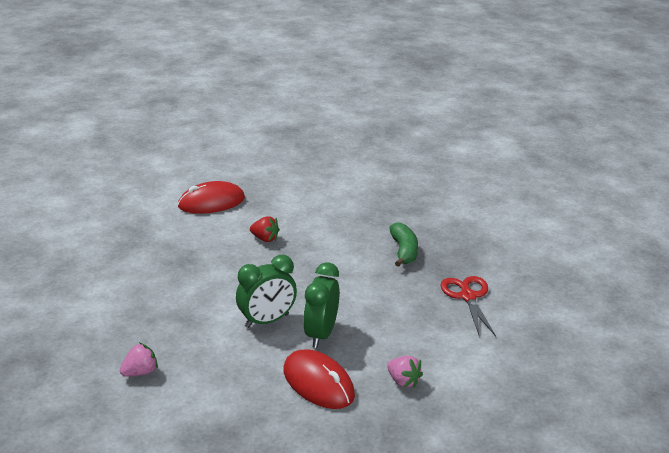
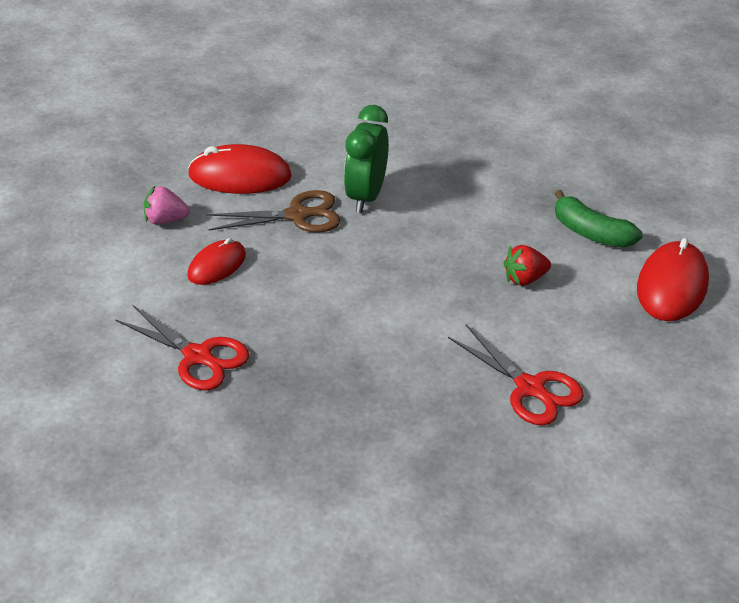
camera: 135 degrees right, 10 degrees up
(140, 372) = (392, 102): pink strawberry -> none
(321, 334) = (298, 215): green clock -> brown scissors
(337, 207) = (530, 388): none -> red scissors
(404, 251) = (350, 374): green banana -> green banana (591, 233)
(405, 334) = (217, 265): none -> red mouse

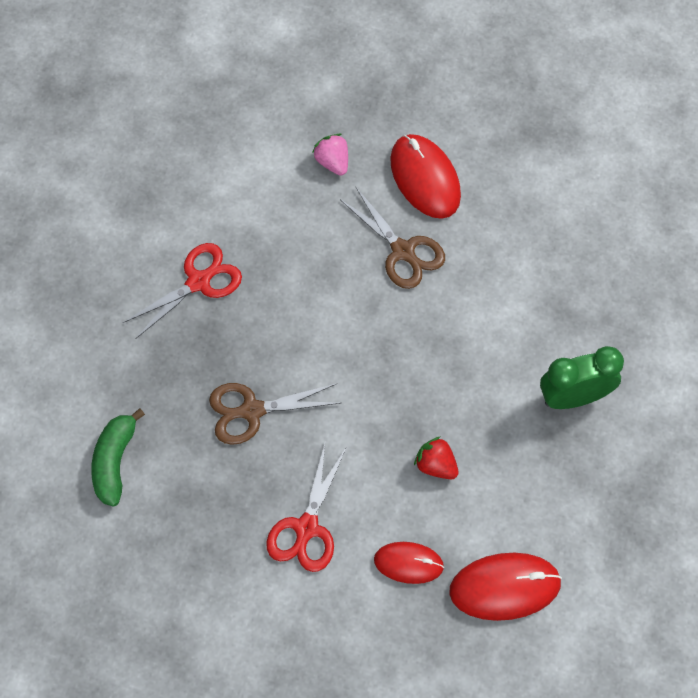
camera: 60 degrees right, 25 degrees up
(198, 357) = (199, 281): red scissors -> red scissors turned 135 degrees counterclockwise
(217, 265) = (304, 231): red mouse -> red mouse (408, 563)
(366, 196) = (463, 288): green clock -> green clock (574, 397)
(374, 376) = (251, 411): none -> brown scissors
(591, 233) = (535, 491): green banana -> green banana (114, 462)

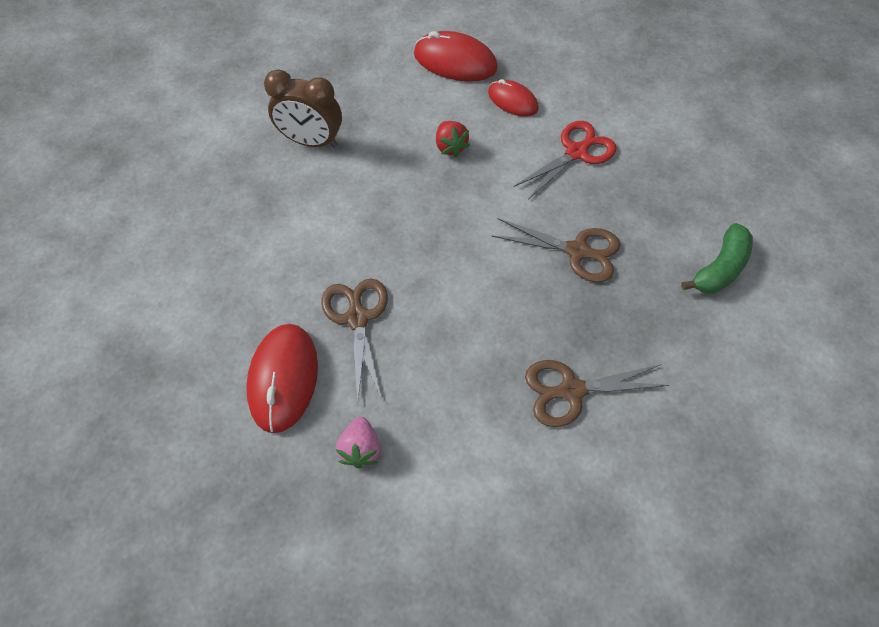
camera: 150 degrees left, 5 degrees down
(199, 281) = (571, 391): red scissors -> brown scissors
(574, 397) = (312, 141): green clock -> brown clock

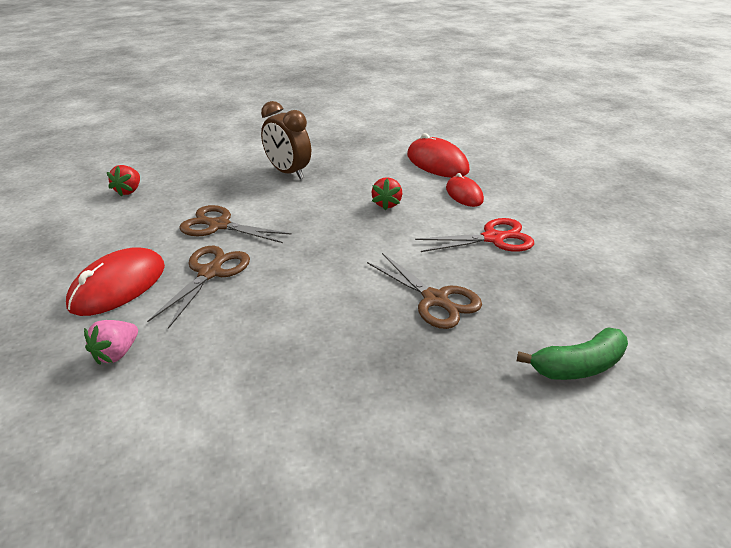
camera: 30 degrees right, 25 degrees down
(156, 249) = (129, 191): none -> red strawberry
(571, 391) = (333, 396): brown scissors -> brown scissors (218, 225)

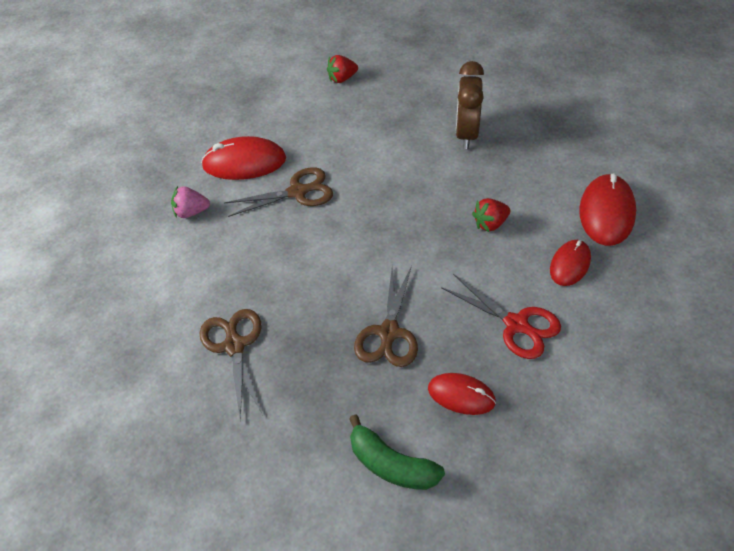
camera: 55 degrees right, 15 degrees up
(218, 225) = (352, 154): brown scissors -> brown scissors (234, 345)
(536, 294) = (461, 395): none -> red mouse

